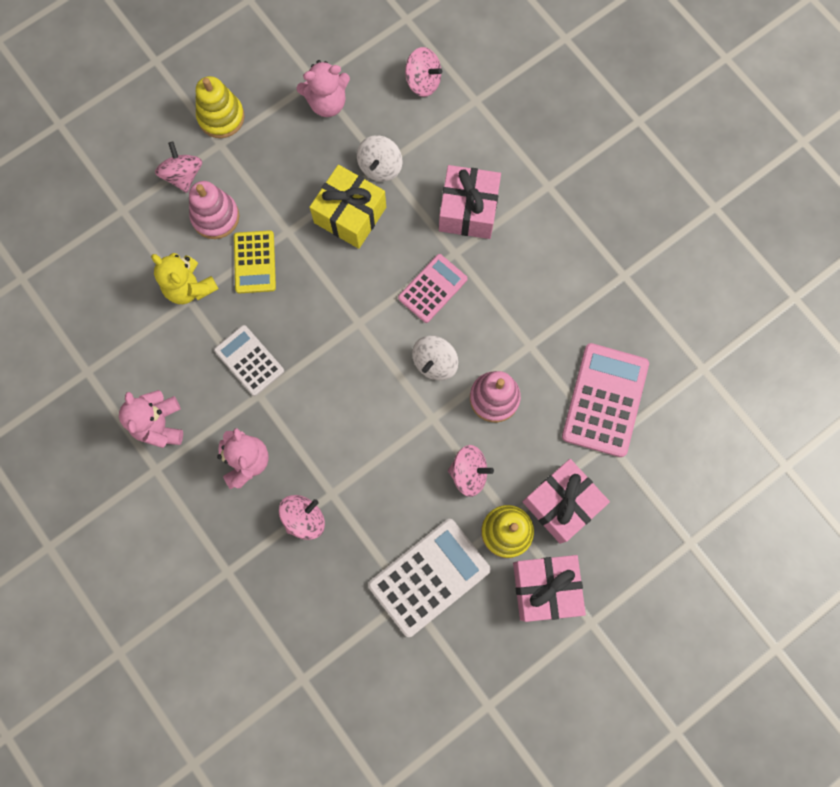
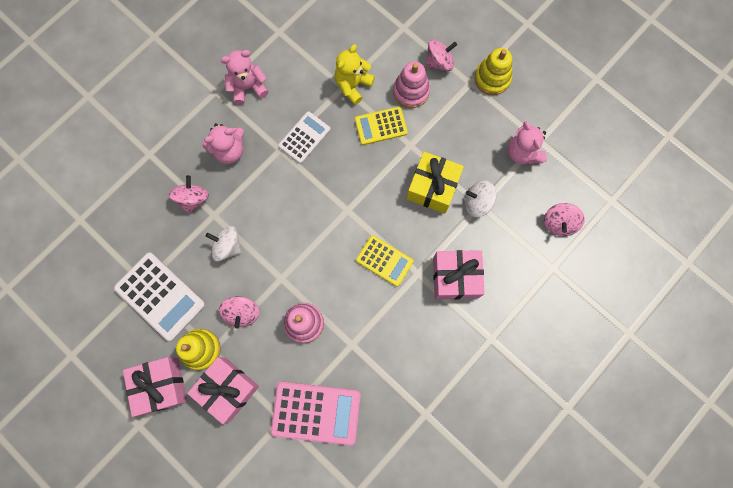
camera: 80 degrees right, 0 degrees up
(304, 518) = (193, 199): pink spinning top -> pink spinning top turned 120 degrees counterclockwise
(432, 288) = (384, 261): pink calculator -> yellow calculator
(435, 362) = (325, 272): white spinning top -> white spinning top (227, 246)

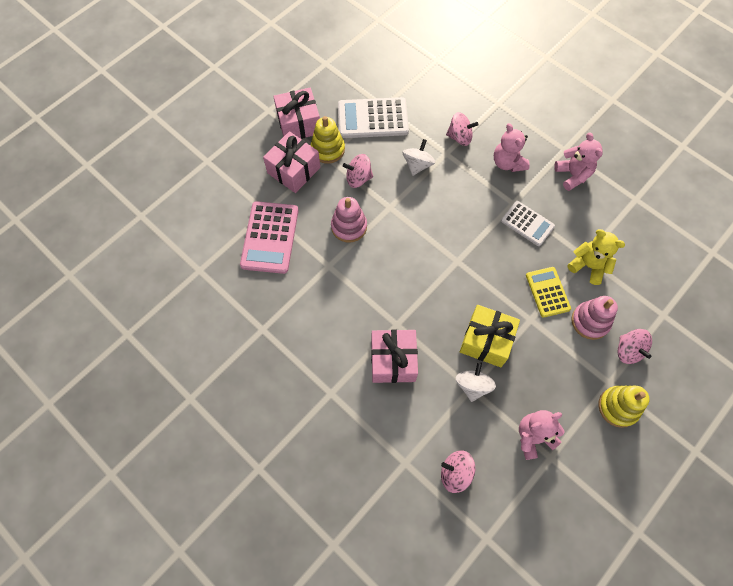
camera: 90 degrees right, 10 degrees down
(160, 296) = (372, 118): white calculator -> white calculator turned 45 degrees clockwise
(384, 261) = (408, 294): yellow calculator -> none

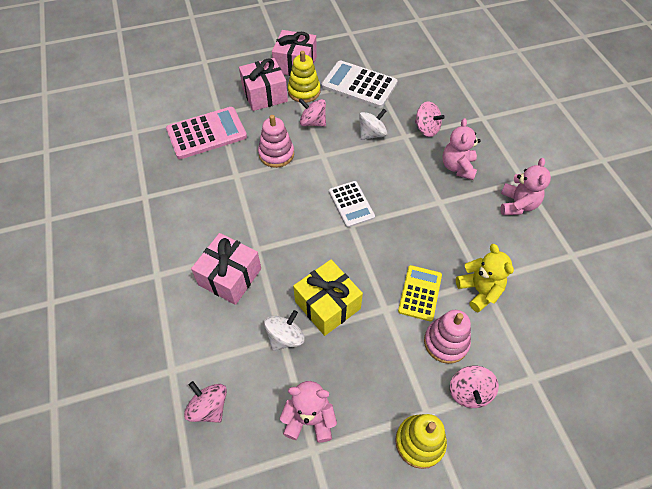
camera: 30 degrees right, 10 degrees down
(270, 237) = (206, 133): pink calculator -> pink calculator turned 150 degrees counterclockwise
(527, 223) = (441, 225): white calculator -> white calculator (351, 204)

